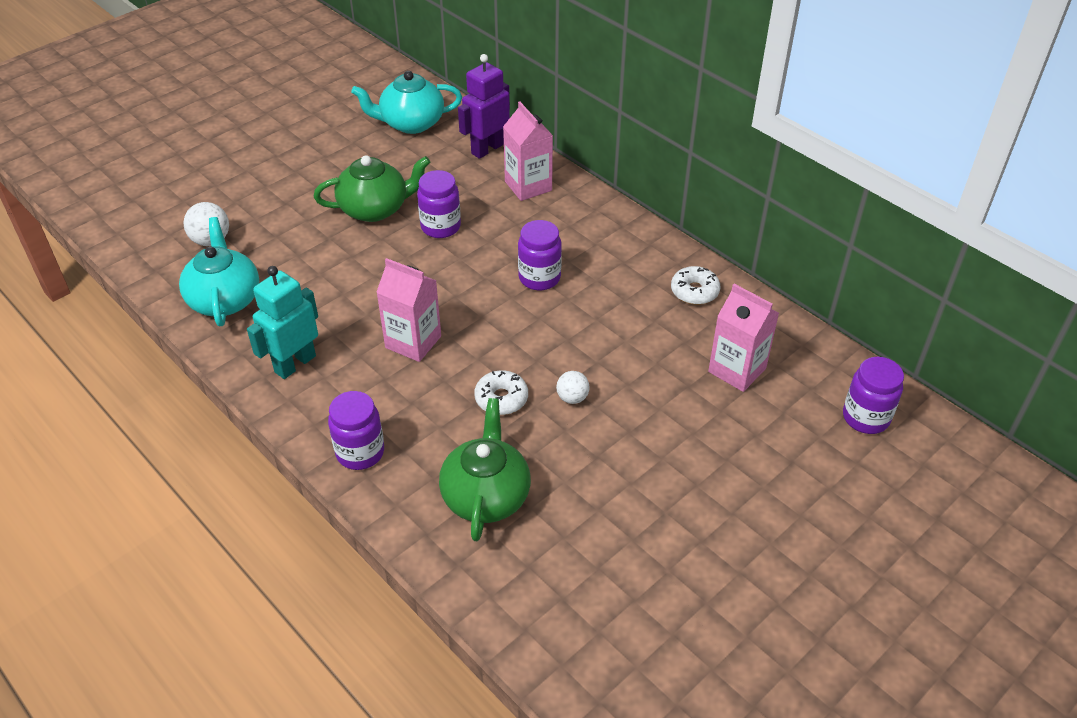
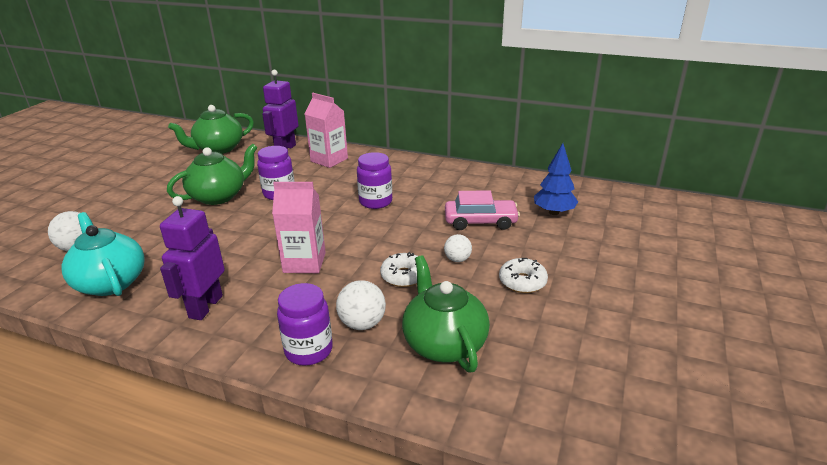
camera: 25 degrees left, 15 degrees down
(295, 364) = (205, 306): turquoise robot -> purple robot
(411, 123) = (218, 149): turquoise teapot -> green teapot
(425, 442) = (362, 324): none -> white ball
(638, 352) = (480, 221): none -> pink car
(694, 291) = (487, 182): white donut -> white donut (522, 282)
(737, 370) = (553, 212): pink carton -> blue tree
(865, 417) = (655, 213): purple jar -> none

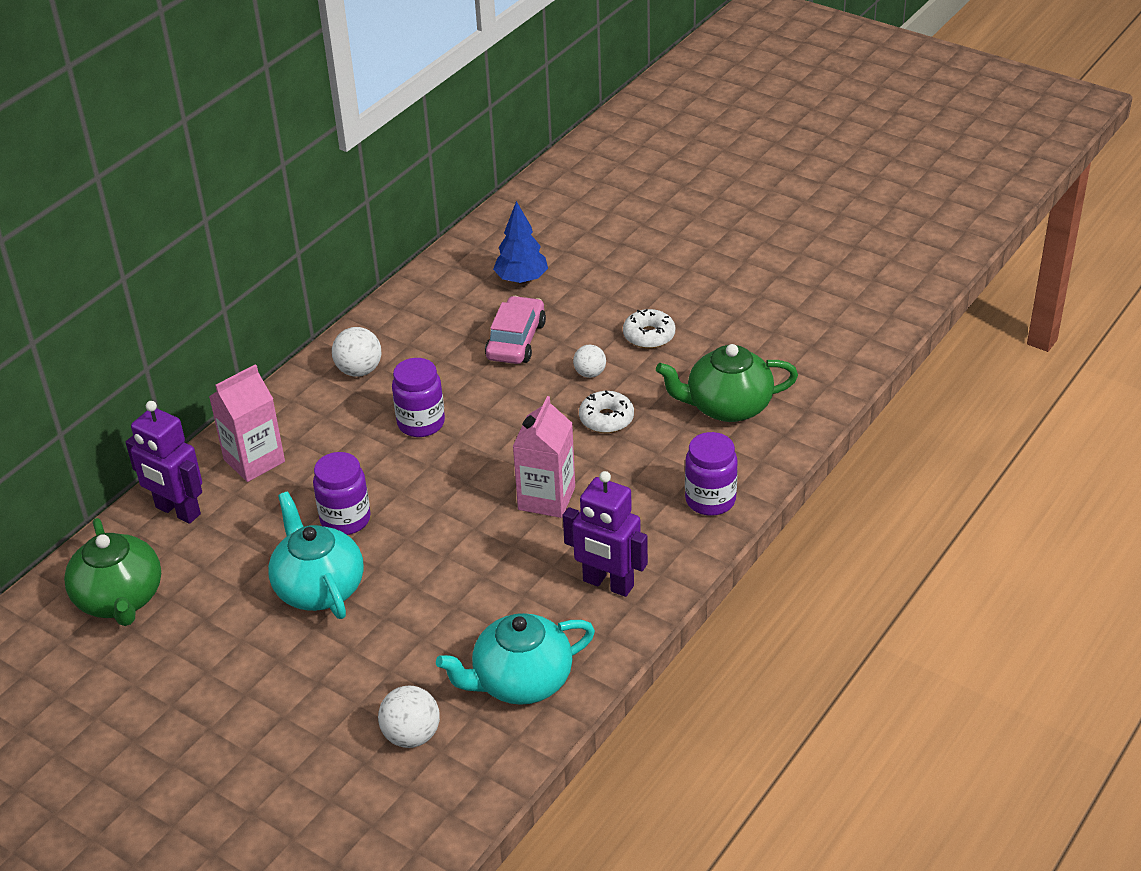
camera: 75 degrees left, 10 degrees up
(219, 196) = (319, 588): green teapot -> turquoise teapot
(362, 324) = (680, 459): white ball -> white ball (359, 370)

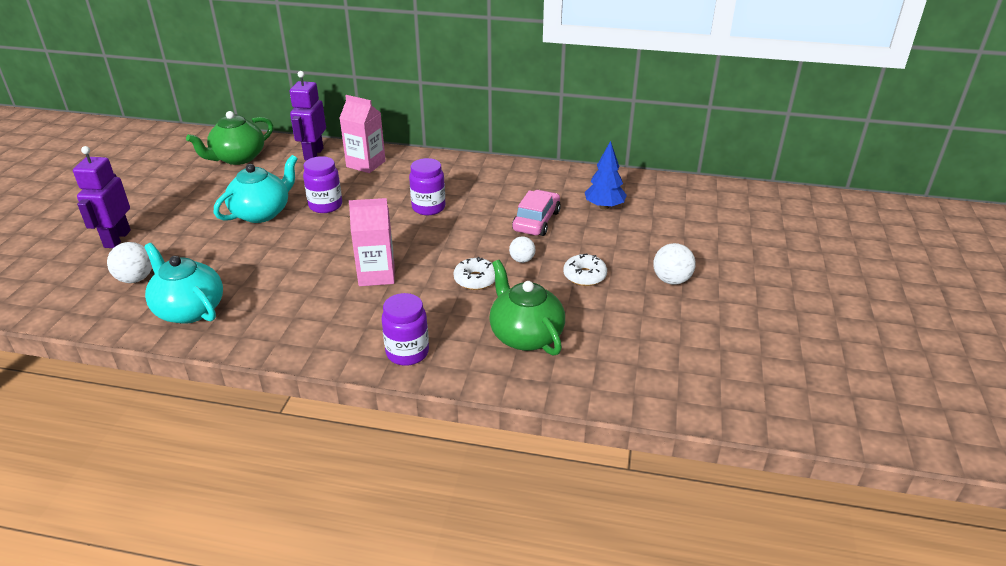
camera: 65 degrees right, 5 degrees down
(359, 370) = (467, 174): white ball -> white ball (671, 280)
(516, 340) = (536, 221): pink car -> pink car turned 60 degrees counterclockwise
(608, 584) = (295, 324): purple robot -> purple robot (117, 239)

